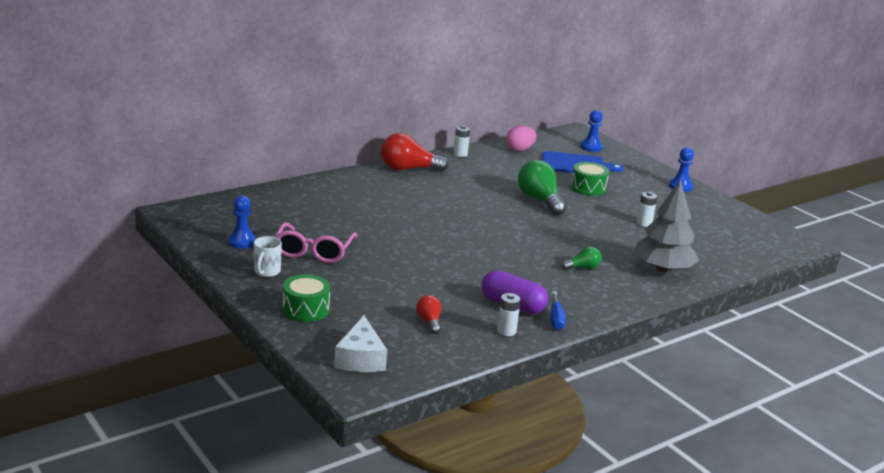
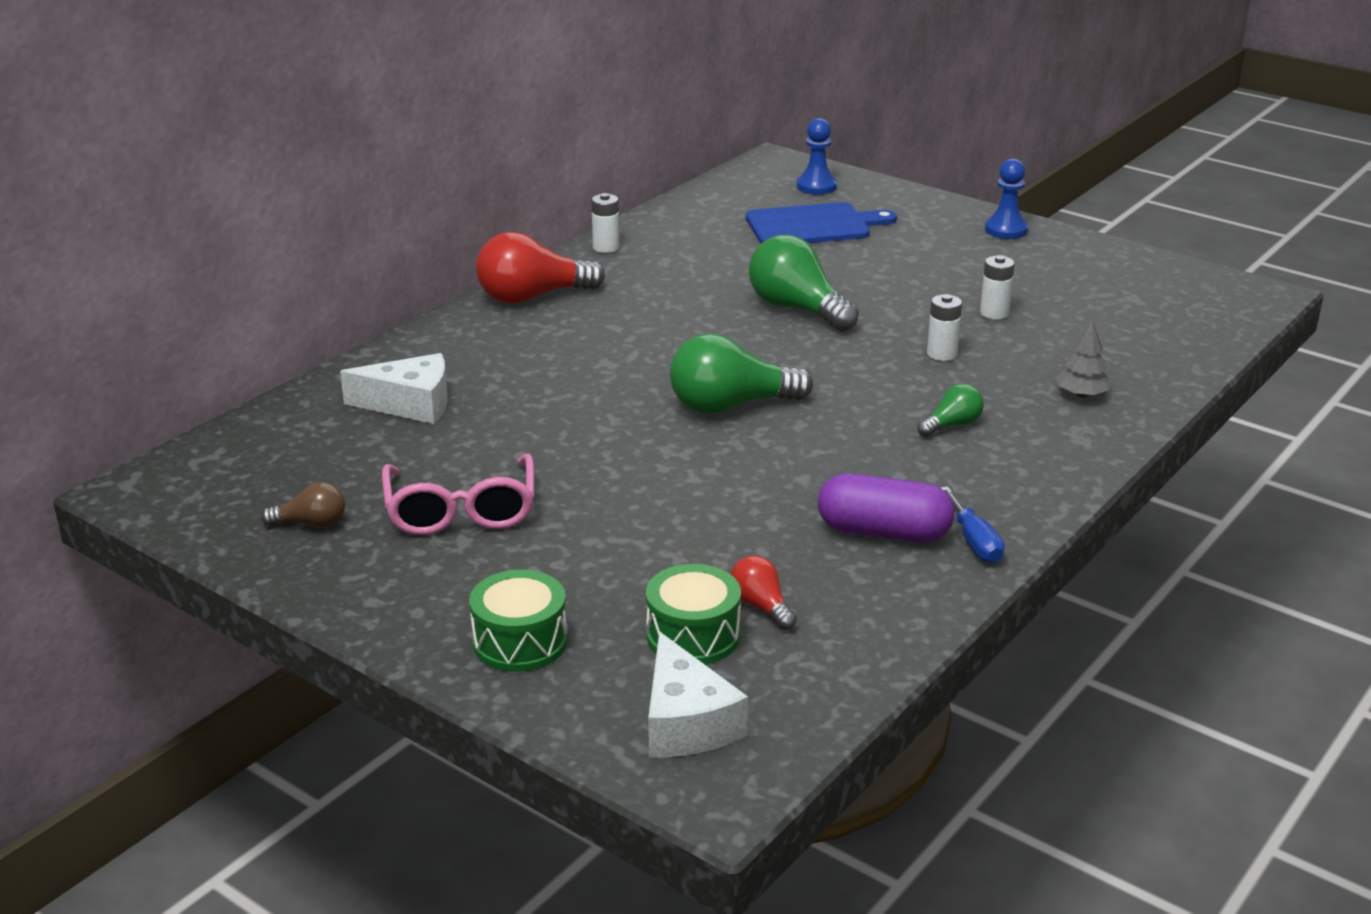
camera: 15 degrees left, 5 degrees up
(242, 242) = (311, 524): blue pawn -> brown light bulb
(266, 272) = (397, 578): white mug -> none
(319, 203) = (410, 404): none -> white cheese
(474, 236) = (730, 406): none -> green light bulb
(506, 331) = (906, 589): white battery -> white battery (942, 354)
(519, 150) = (701, 217): pink egg -> none
(588, 188) = (861, 266): green drum -> green drum (693, 635)
(663, 269) = (1081, 394): grey tree -> grey tree, size x0.47

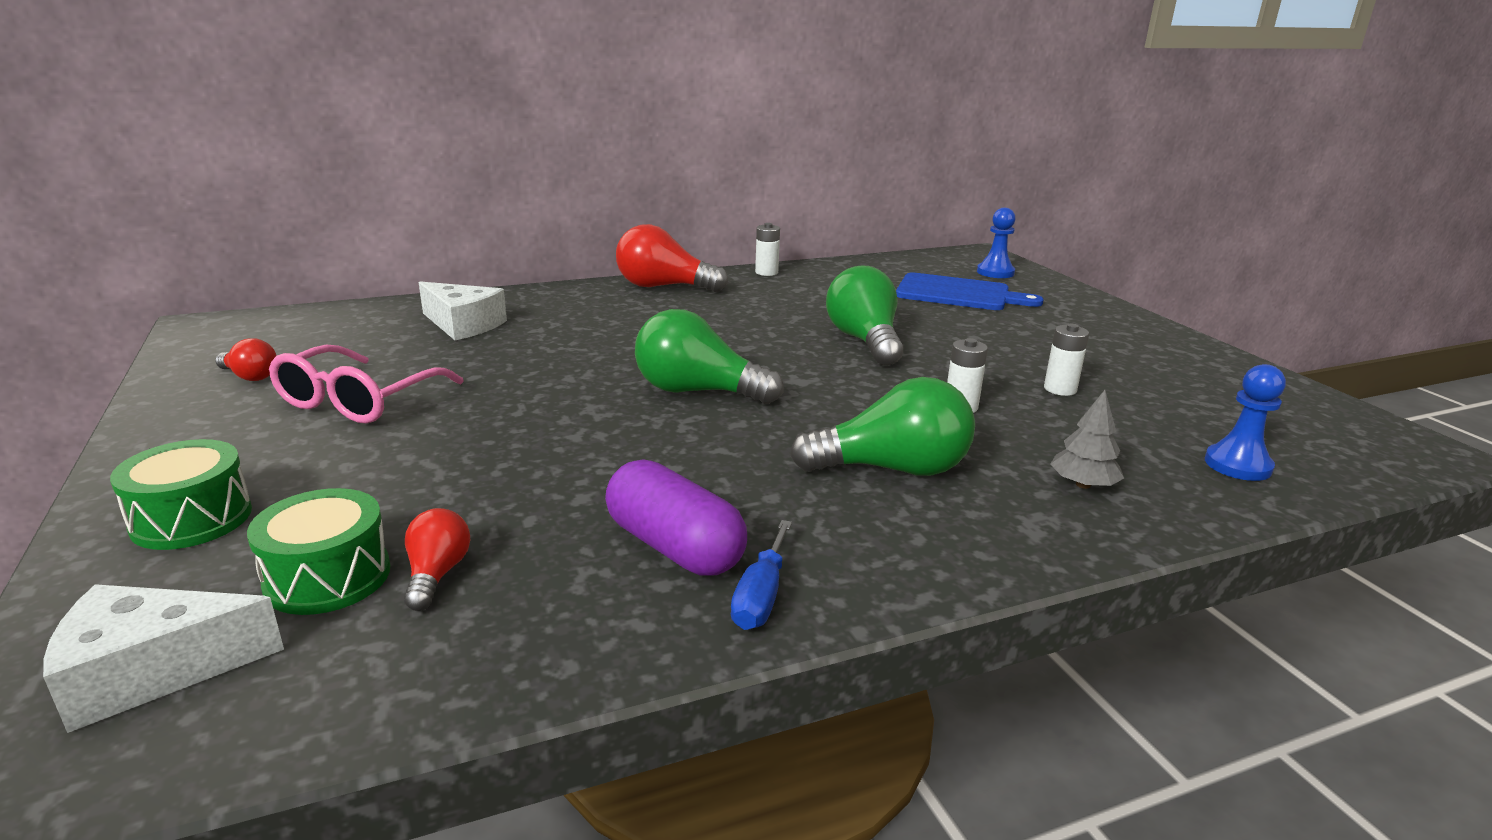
camera: 30 degrees right, 5 degrees down
(311, 524) = (250, 376): brown light bulb -> red light bulb
(686, 722) = (152, 671): white cheese -> white cheese turned 60 degrees clockwise
(952, 425) = (892, 469): green light bulb -> green light bulb, size x1.94
(1006, 230) = (1147, 333): blue pawn -> blue pawn (1237, 465)

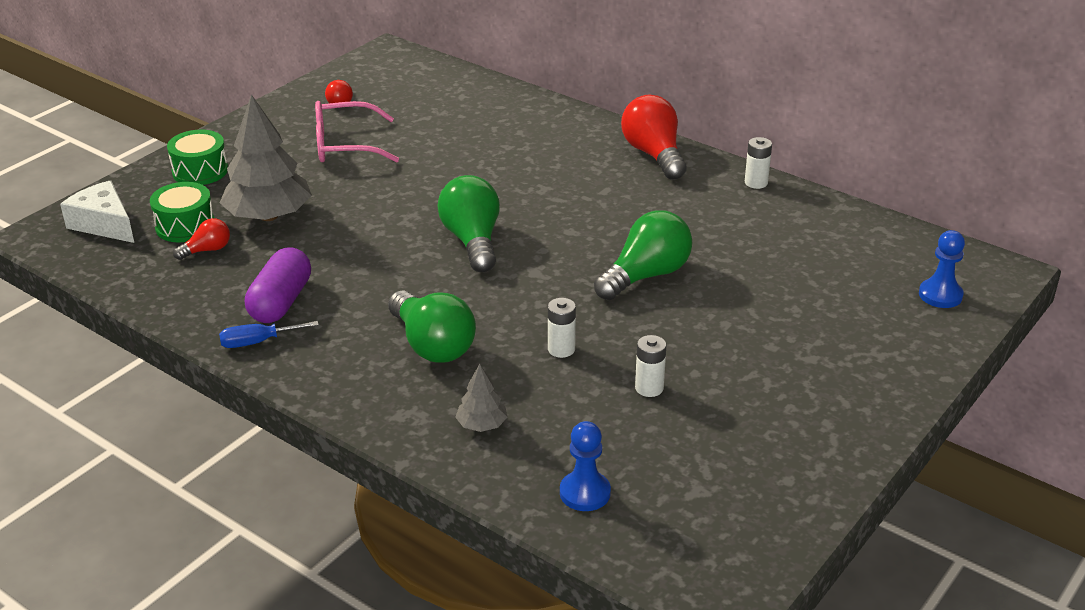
camera: 60 degrees right, 10 degrees up
(431, 496) = (268, 216): none -> grey tree
(463, 325) = (483, 120): white cheese -> none
(958, 294) = (835, 290): blue cutting board -> none

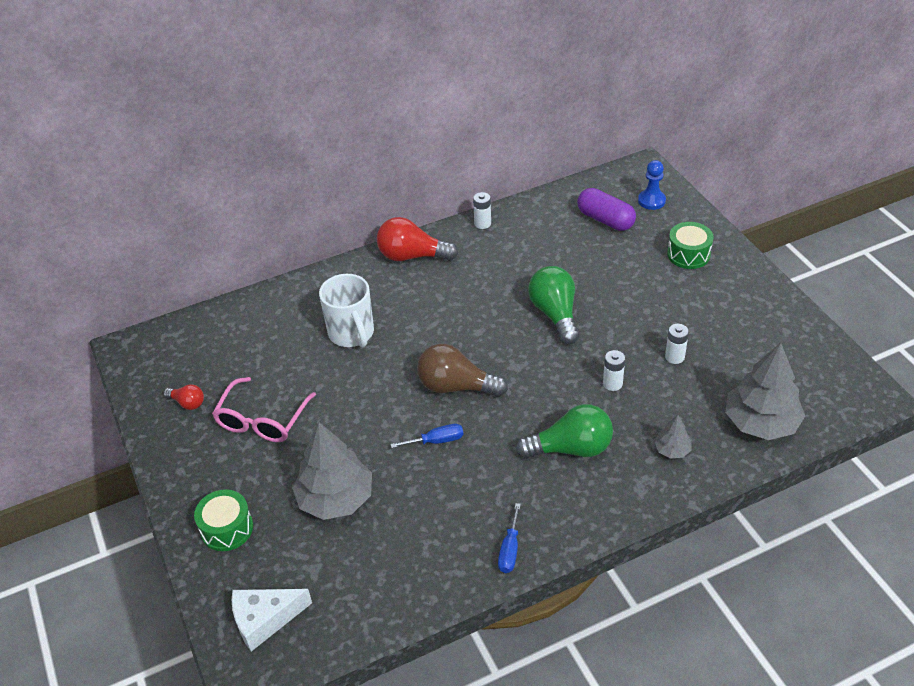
camera: 60 degrees left, 10 degrees up
(185, 226) = (310, 560): green drum -> green drum (688, 254)
(207, 250) = (359, 553): red light bulb -> none
(280, 302) = (465, 522): purple capsule -> purple capsule (605, 220)
(384, 252) = (436, 441): none -> blue screwdriver
(472, 241) = (456, 386): green light bulb -> brown light bulb
(501, 156) = (352, 334): none -> white mug
(585, 493) = (761, 422): blue pawn -> grey tree

